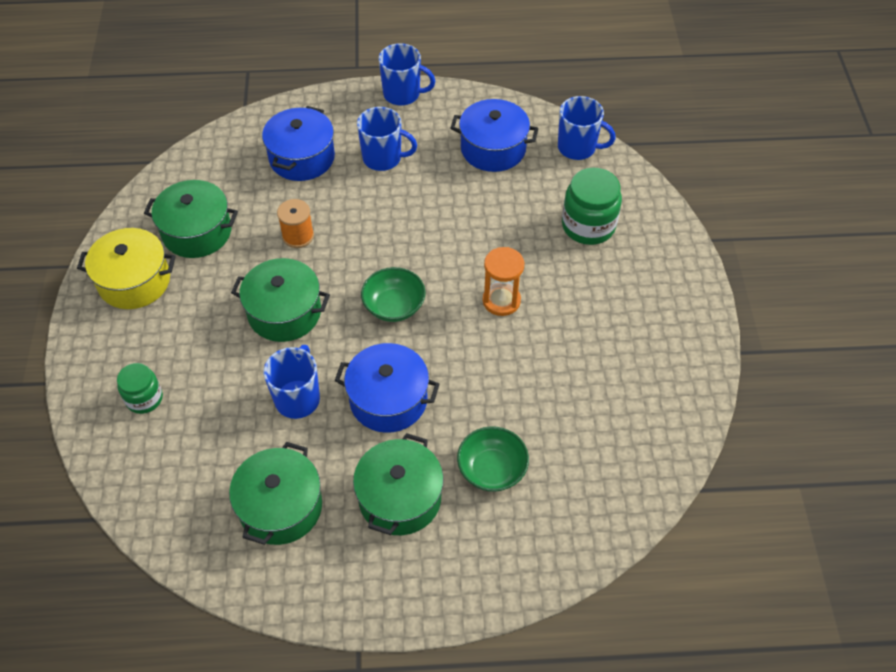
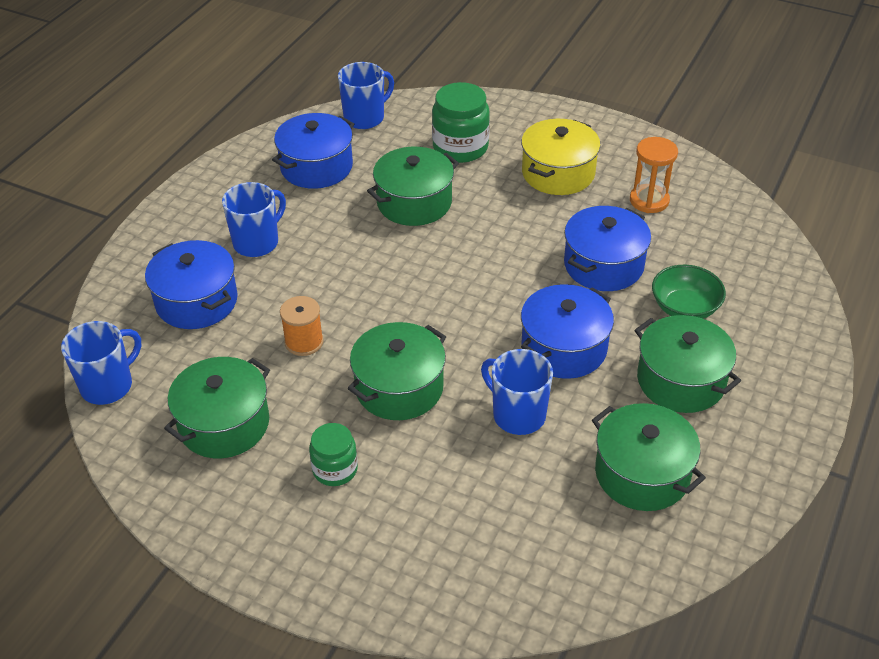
camera: 60 degrees left, 10 degrees down
(134, 281) = (249, 505): yellow pot -> yellow pot (558, 173)
(144, 398) = (429, 548): green jar -> green jar (335, 469)
(394, 306) = (454, 303): green bowl -> none
(402, 94) = (183, 197): blue mug -> blue mug (108, 386)
(495, 228) = (414, 202): none -> green pot
(501, 300) = (503, 231): orange hourglass -> orange hourglass (649, 200)
(507, 388) = (603, 265): none -> blue pot

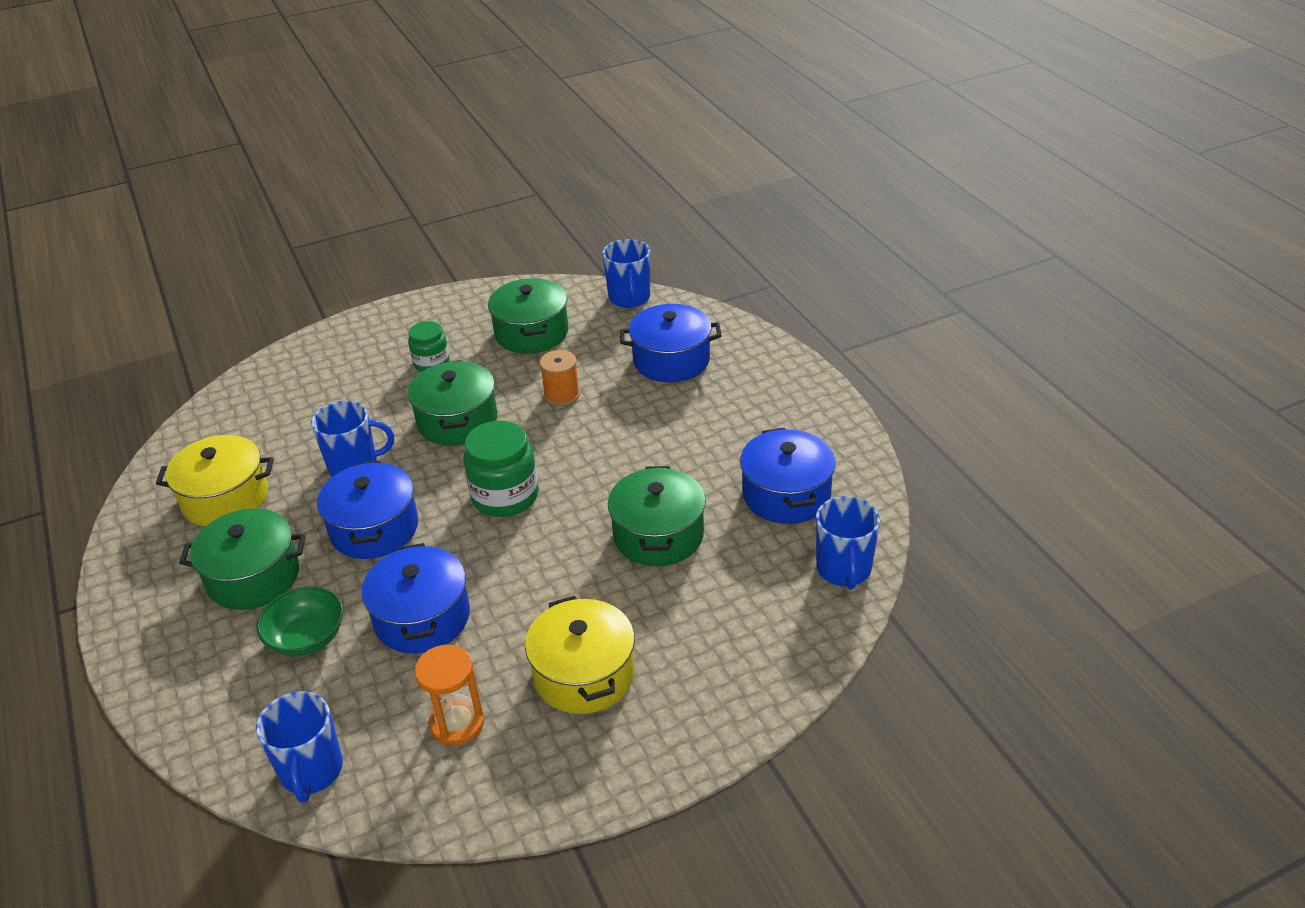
camera: 130 degrees right, 5 degrees down
(257, 242) = (709, 415): blue mug -> blue mug (311, 771)
(460, 147) = (712, 618): green jar -> green jar (505, 496)
(642, 473) = (225, 498): green pot -> yellow pot

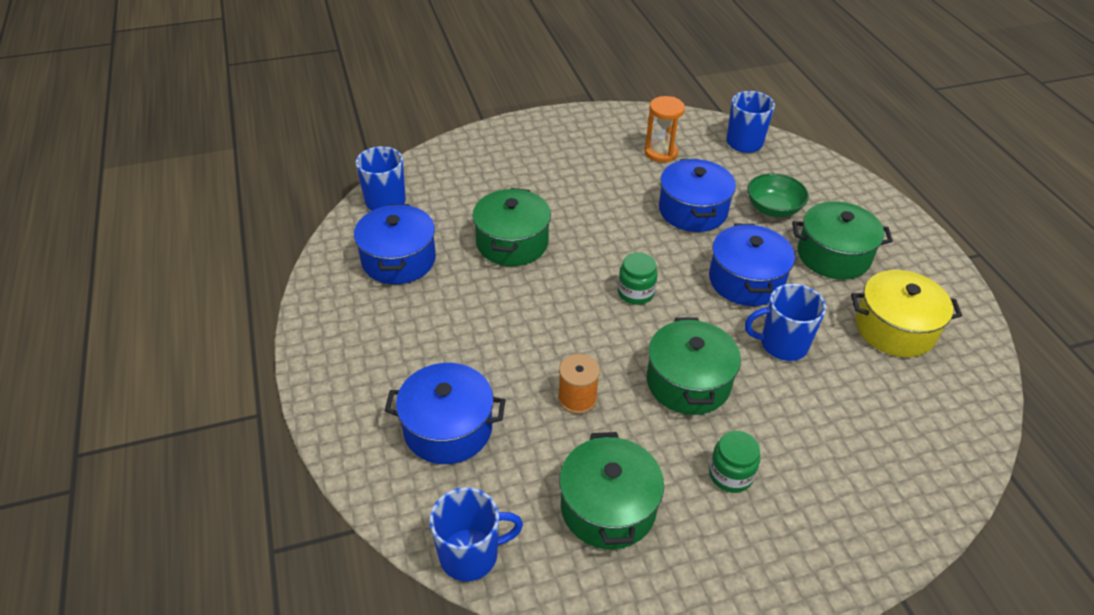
camera: 175 degrees left, 5 degrees up
(505, 496) = (635, 293): green jar -> green jar, size x0.62
(584, 674) = (581, 166): yellow pot -> none
(629, 298) = (470, 555): blue mug -> blue mug turned 75 degrees clockwise

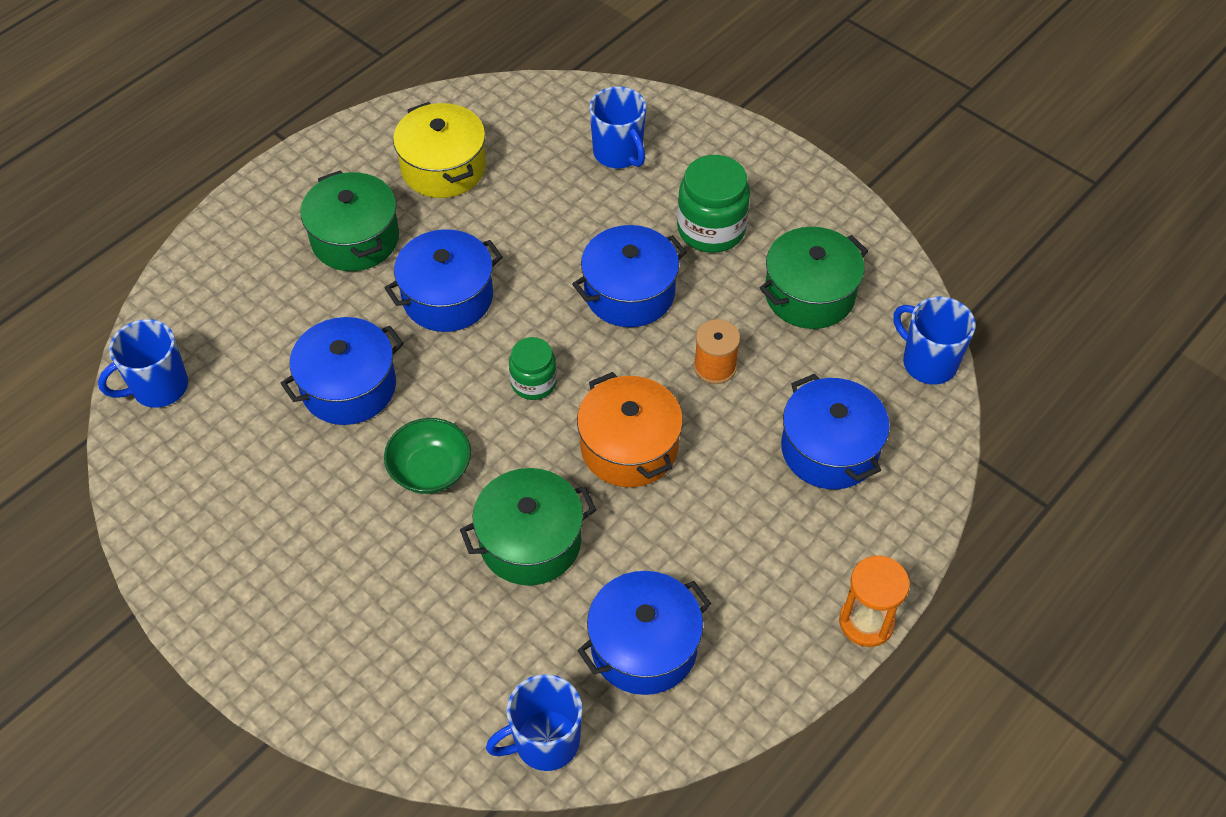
camera: 120 degrees left, 10 degrees up
(543, 317) = (629, 447): none -> orange pot
(660, 152) = (236, 469): orange hourglass -> orange hourglass (866, 622)
(688, 382) = (629, 293): green pot -> blue pot
(730, 475) = (711, 229): green jar -> green jar, size x1.62
(773, 209) = (297, 313): green bowl -> green bowl (430, 470)
(782, 344) = (526, 241): blue mug -> blue mug (618, 153)

